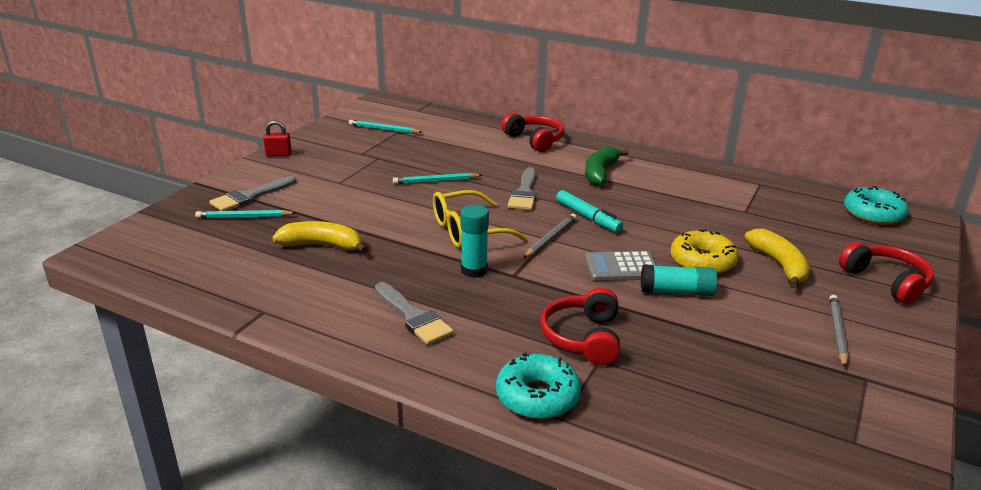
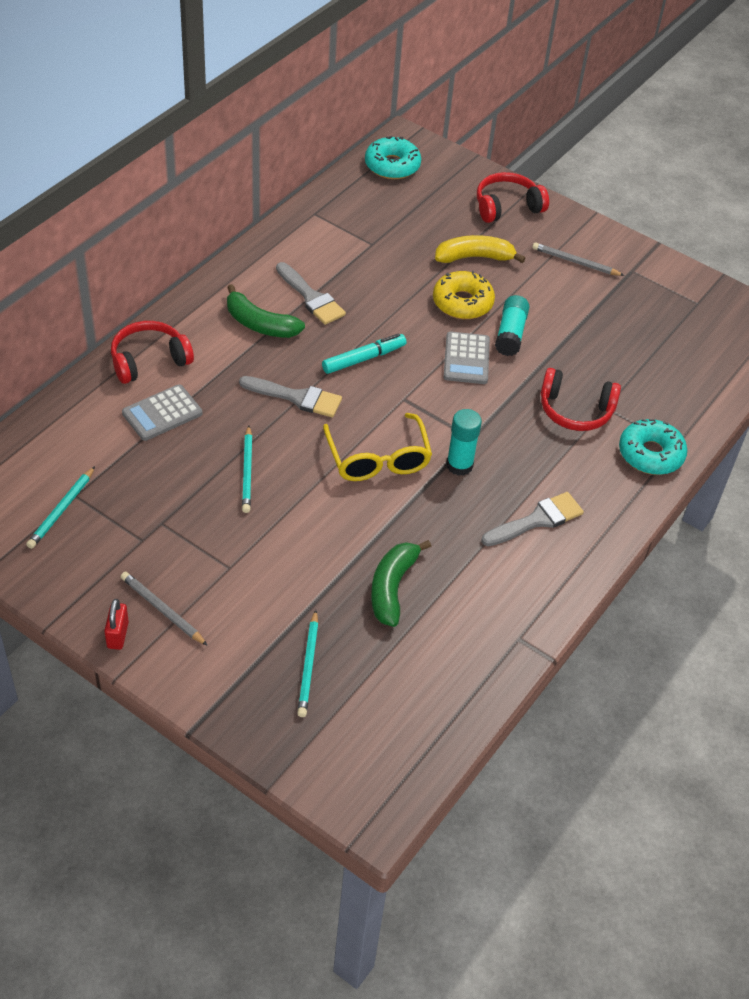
camera: 85 degrees left, 20 degrees up
(250, 196) = (251, 663): grey brush -> grey brush (311, 297)
(322, 246) = (392, 587): yellow banana -> green banana
(483, 149) = (162, 413): none -> grey calculator
(550, 238) = (404, 396): grey pencil -> grey pencil (162, 610)

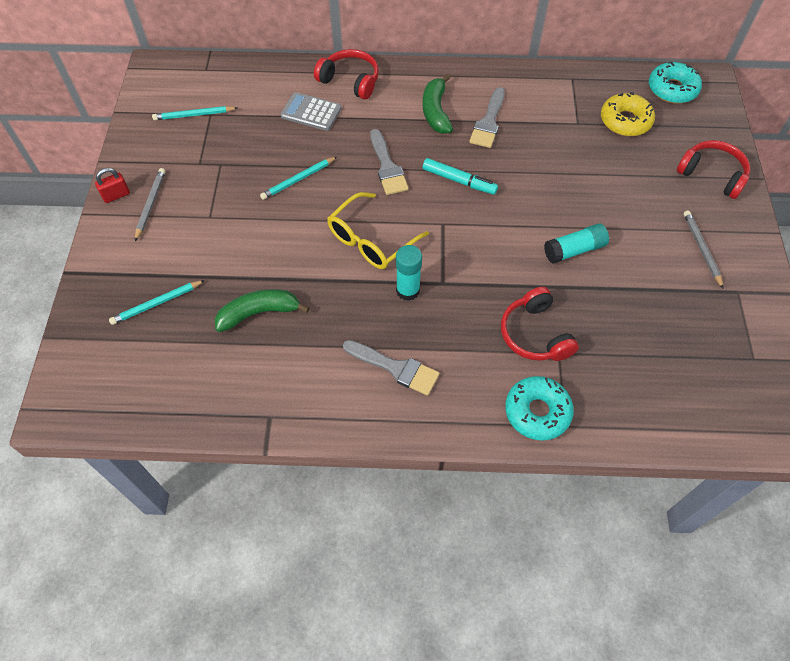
camera: 60 degrees right, 10 degrees up
(462, 303) = (575, 204): yellow donut -> yellow donut (625, 121)
(466, 359) = (519, 237): grey calculator -> none
(474, 257) = (632, 185): yellow banana -> none

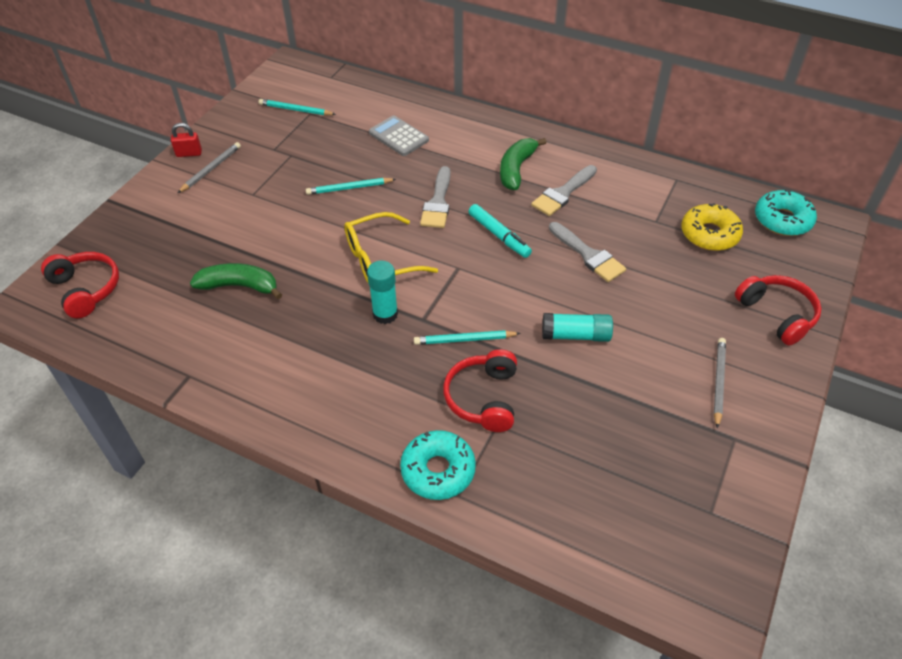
camera: 25 degrees right, 10 degrees down
(156, 303) = (161, 248): turquoise pencil -> turquoise pencil (464, 340)
(350, 81) = (452, 121): red headphones -> red headphones (86, 289)
(395, 368) = (328, 377): grey brush -> grey brush (588, 255)

